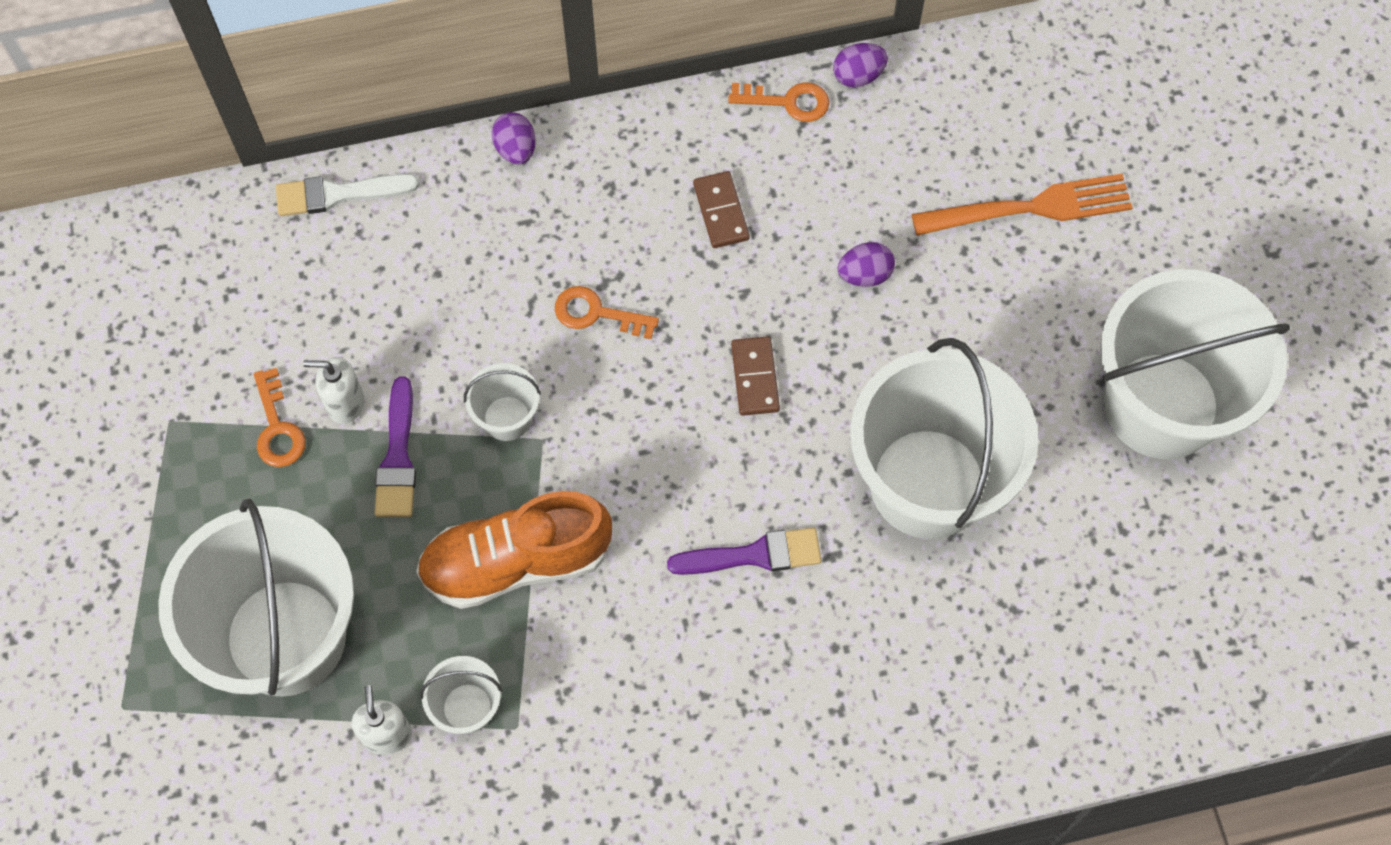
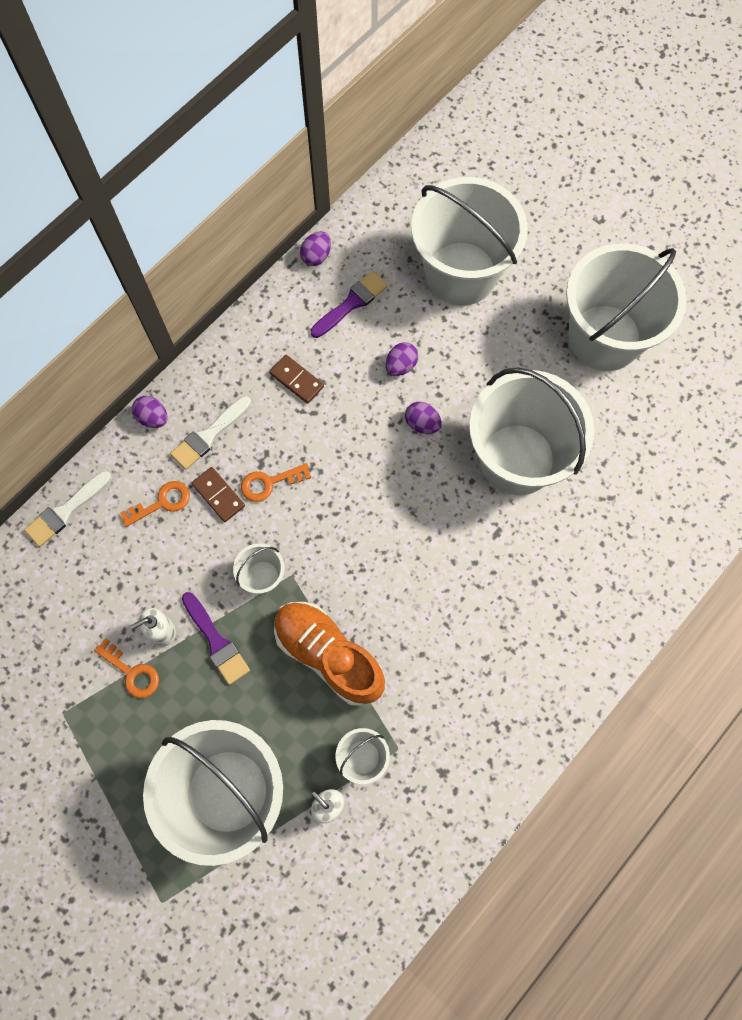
camera: 35 degrees left, 5 degrees up
(516, 562) = (328, 655): orange shoe -> orange shoe turned 90 degrees clockwise
(566, 211) = (209, 435): none -> white brush
(754, 555) = (455, 561): purple brush -> purple brush (351, 303)
(755, 377) = (384, 462): brown domino -> brown domino (218, 495)
(787, 102) = (288, 294): orange key -> orange key (162, 503)
(838, 362) = (422, 423): none -> purple egg
(1029, 208) = (461, 273): orange fork -> white bucket

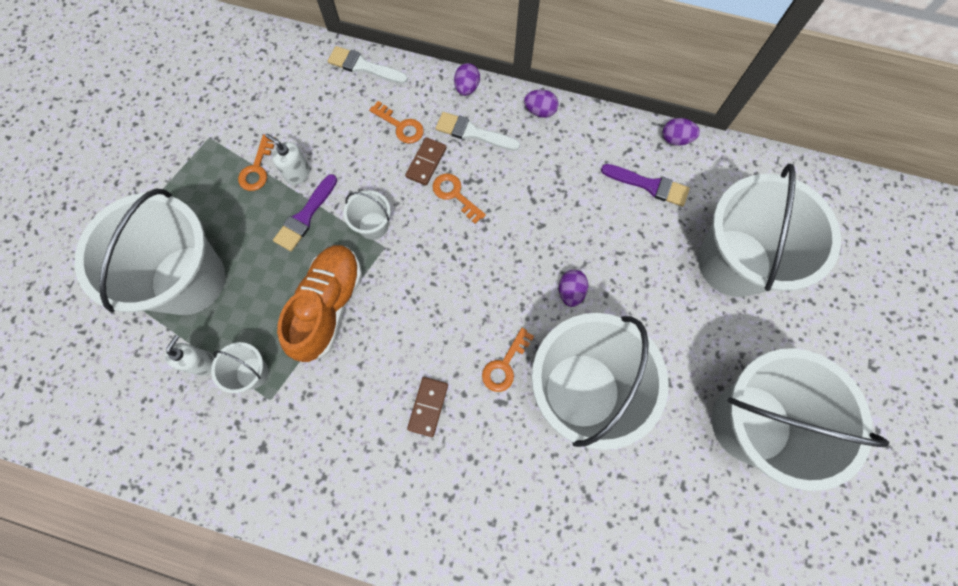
camera: 65 degrees right, 0 degrees up
(297, 380) = (555, 174): brown domino -> brown domino (428, 407)
(401, 365) = (615, 250): purple egg -> purple egg (540, 111)
(464, 514) = (505, 365): none -> orange key

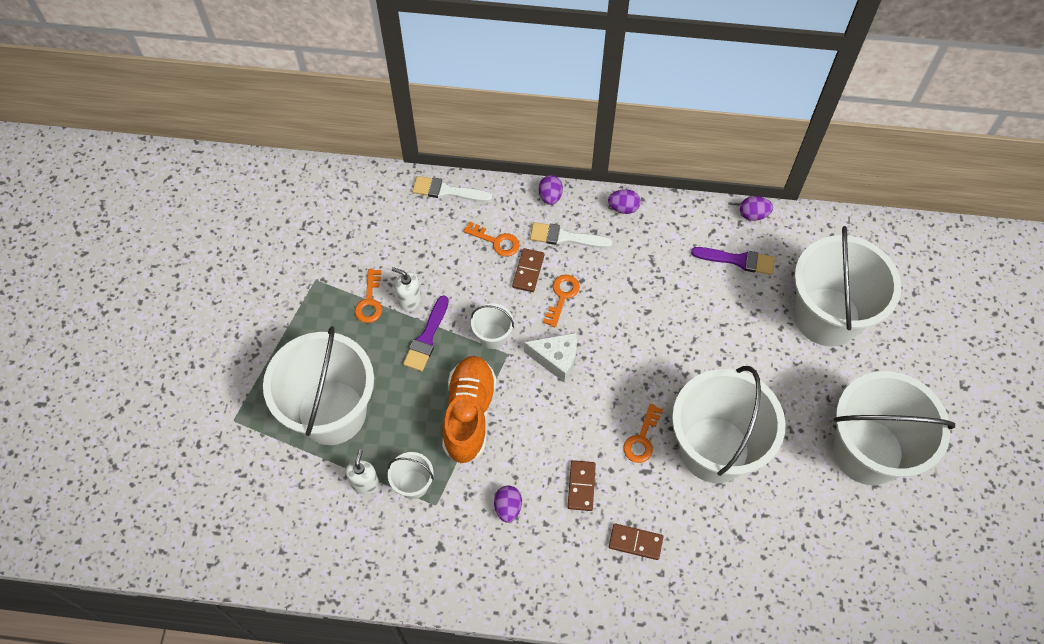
camera: 10 degrees left, 10 degrees down
(433, 261) = (556, 359): none -> white cheese
(455, 195) = (562, 296): orange key -> orange key turned 75 degrees clockwise
(472, 481) = (635, 542): none -> brown domino
(570, 292) = (687, 366): purple egg -> purple egg (508, 507)

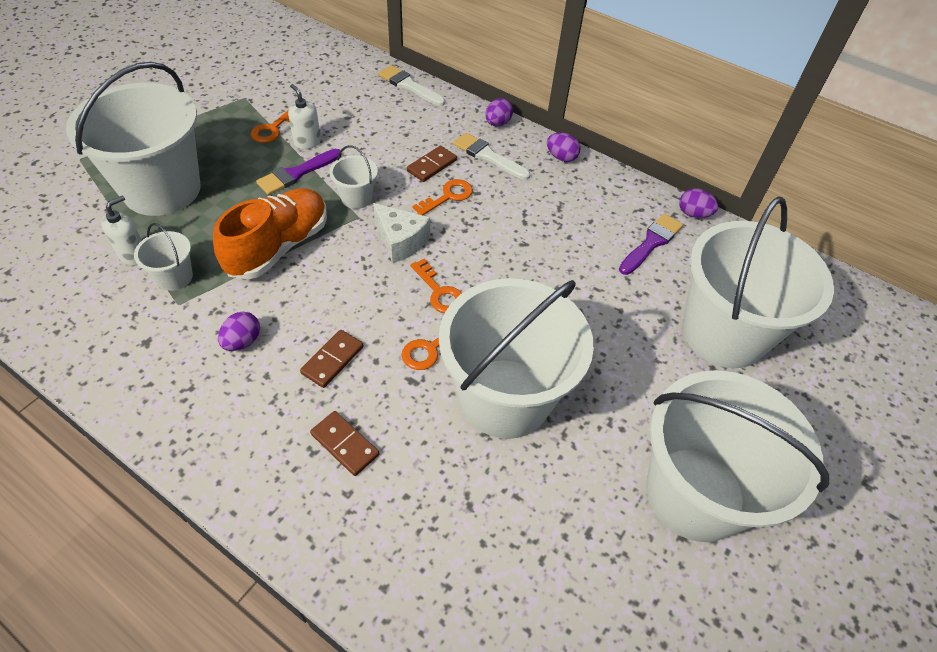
camera: 25 degrees right, 10 degrees down
(496, 241) = (421, 134): orange key -> orange key (439, 292)
(738, 260) = (651, 243): purple brush -> purple brush turned 90 degrees counterclockwise

